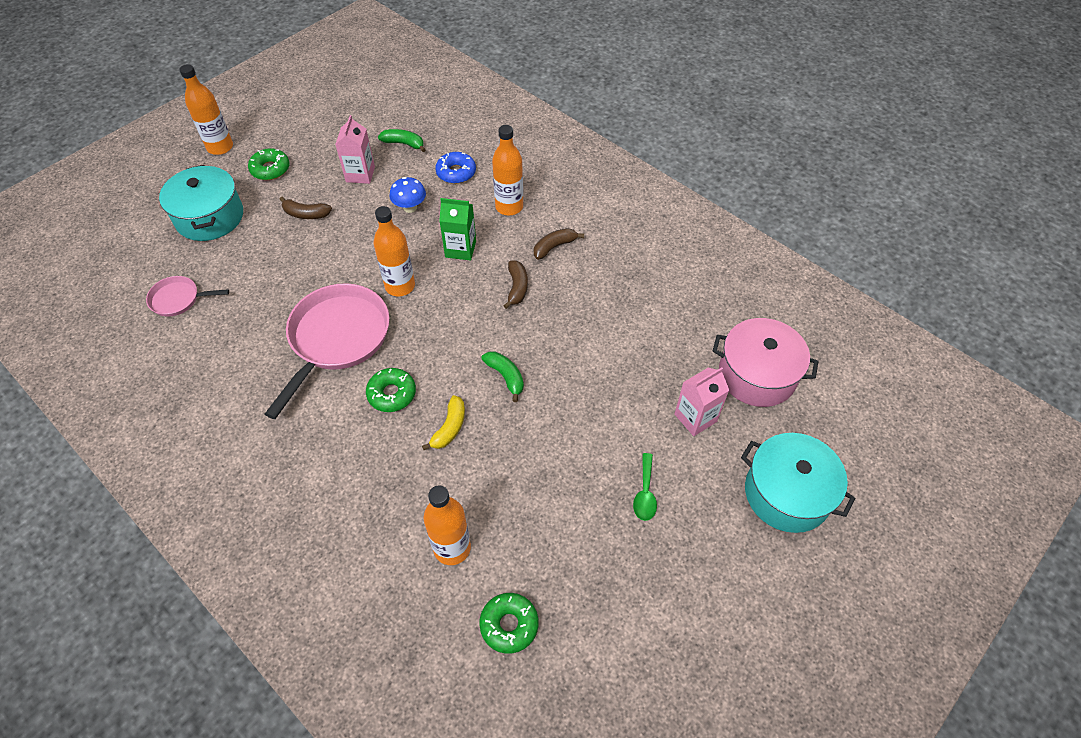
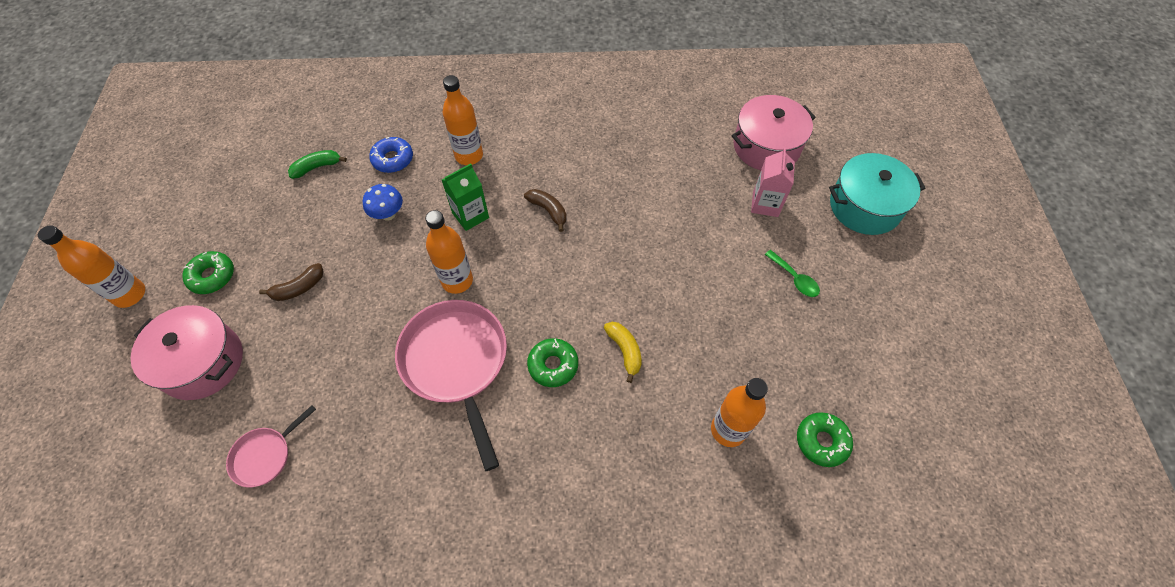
camera: 45 degrees left, 5 degrees up
(210, 217) = (202, 362): turquoise pot -> pink pot
(360, 174) = (308, 219): pink carton -> none
(505, 376) = (618, 280): green banana -> none
(554, 247) = (539, 161): brown banana -> none

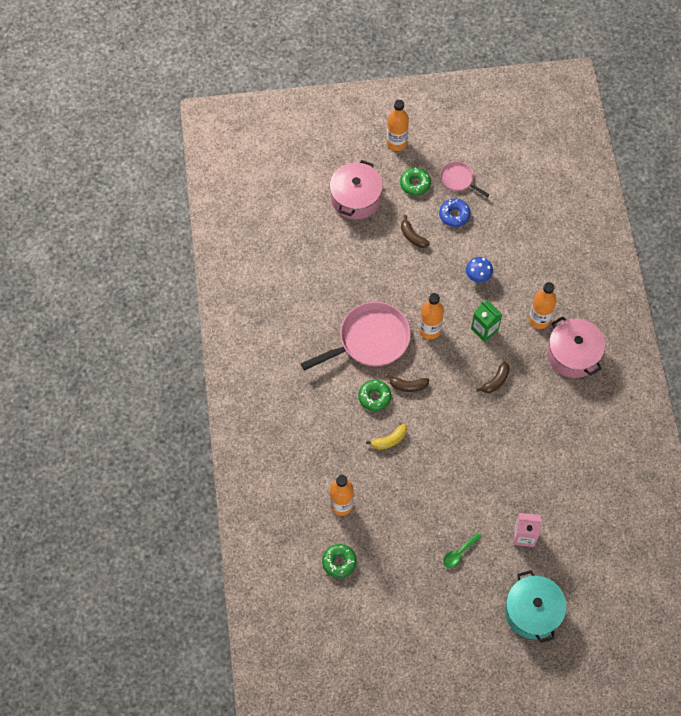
camera: 85 degrees right, 5 degrees up
(265, 455) = (303, 249): pink pan -> pink pan (458, 179)
(317, 167) = (512, 221): green banana -> none
(393, 159) = (527, 269): blue donut -> blue donut (454, 215)
(540, 317) = (408, 385): none -> brown banana
(766, 146) = (583, 539): pink pot -> pink pot (573, 354)

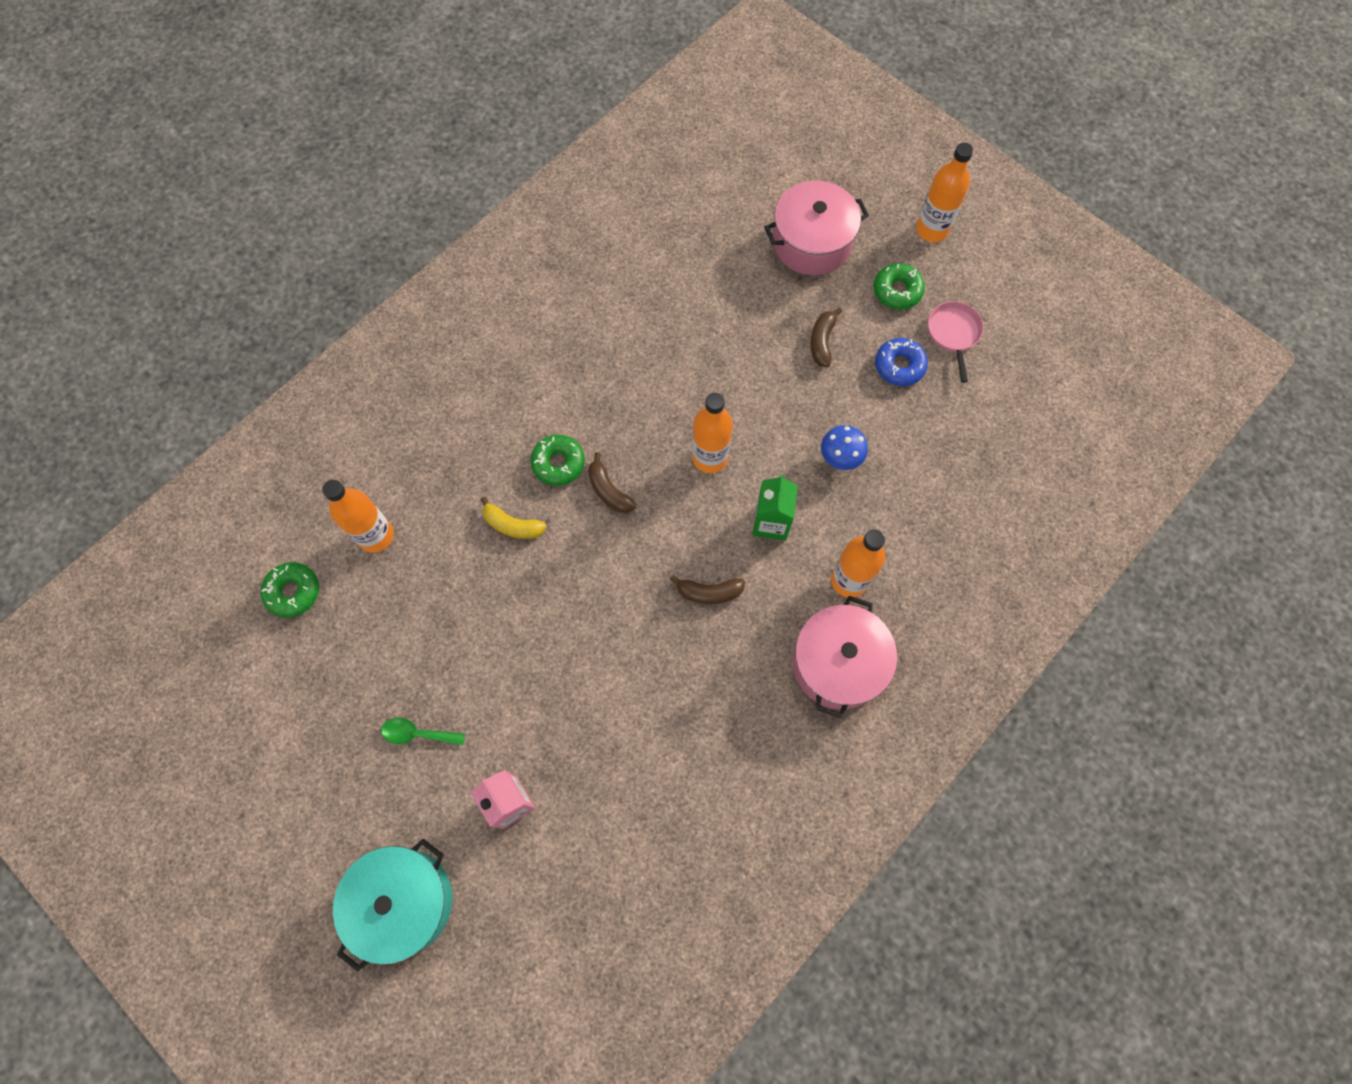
camera: 50 degrees right, 5 degrees up
(369, 340) = (633, 400): pink pan -> none

